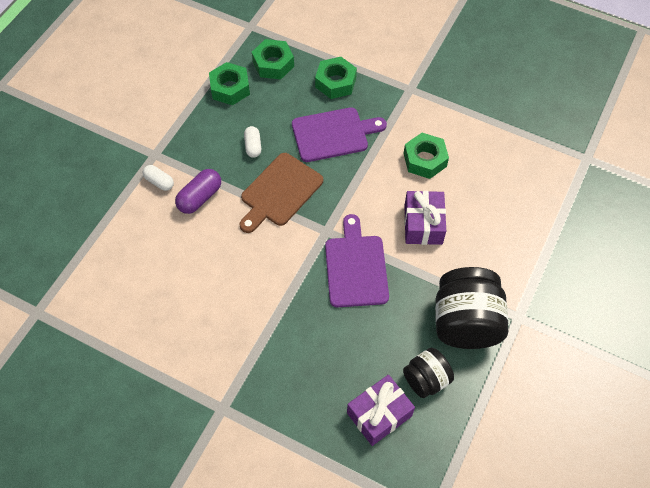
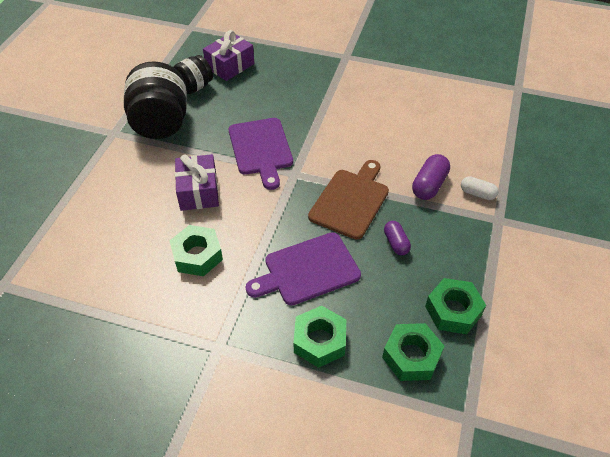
camera: 170 degrees right, 10 degrees down
(253, 146) = (396, 243): white capsule -> purple capsule

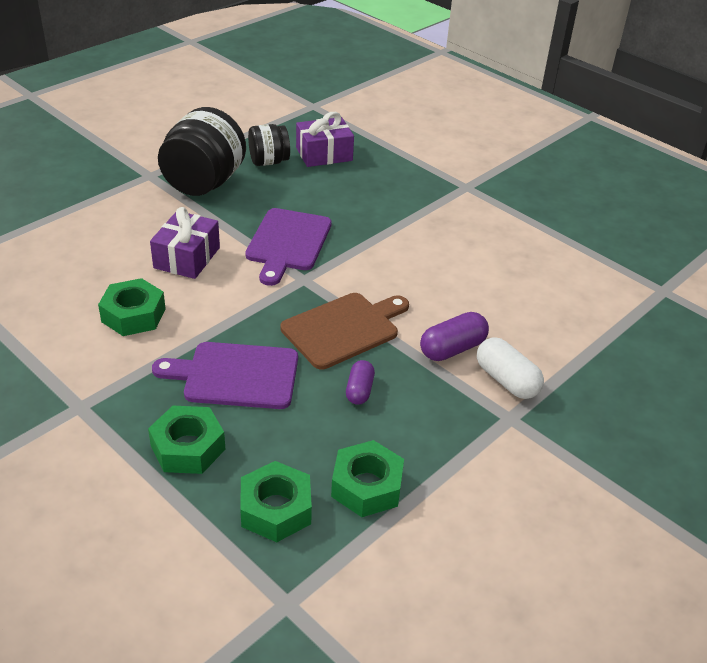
camera: 25 degrees right, 10 degrees down
(477, 193) = (506, 380): white capsule -> white capsule, size x1.52

